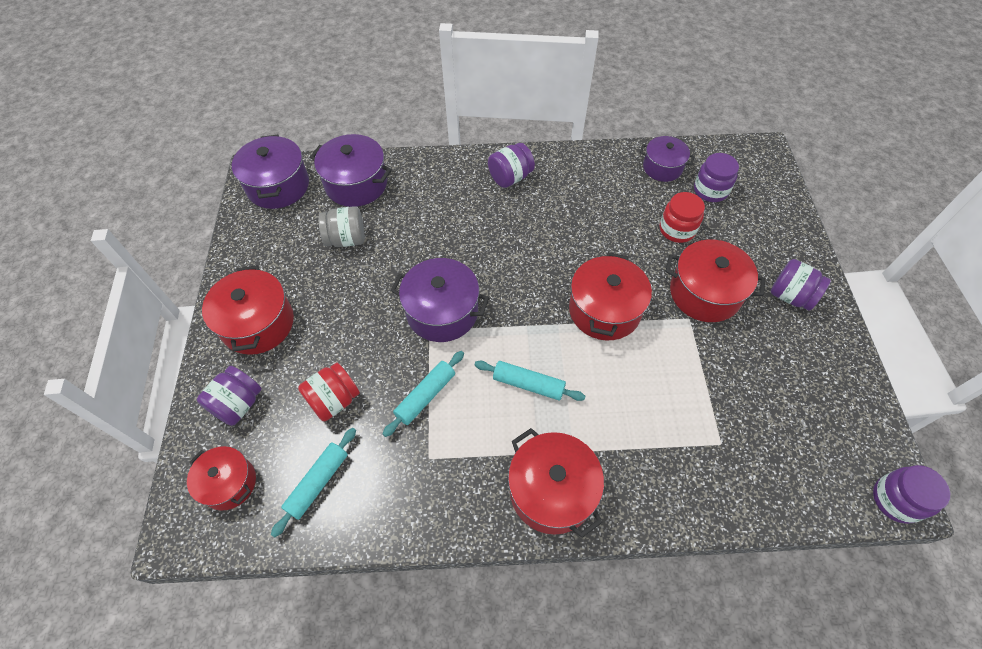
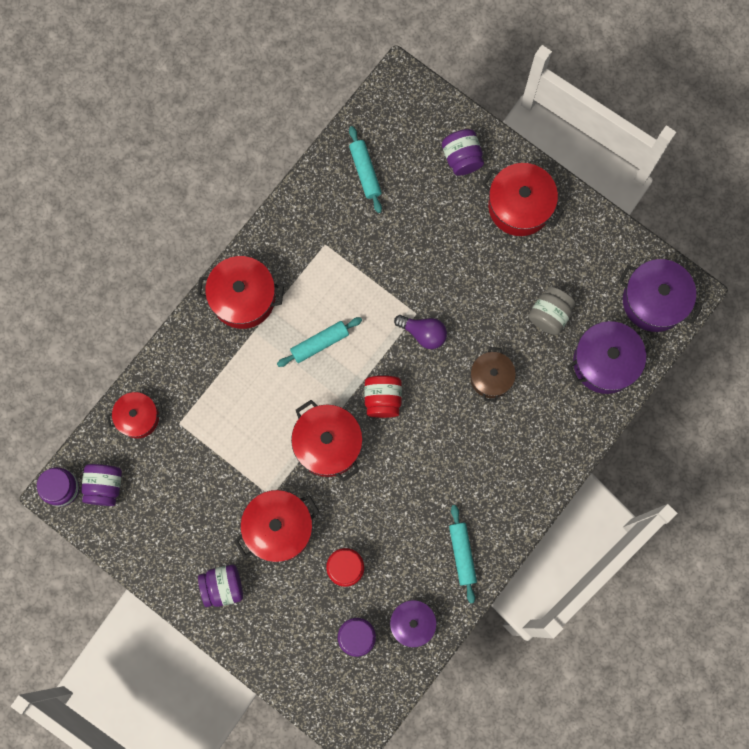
camera: 130 degrees right, 20 degrees up
(229, 483) = (409, 123): red pot -> red pot (138, 417)
(334, 400) = (414, 216): red jar -> red jar (383, 399)
(425, 396) = (368, 273): turquoise rolling pin -> turquoise rolling pin (462, 554)
(436, 241) = (491, 377): none -> brown pot
(442, 312) = (423, 333): purple pot -> purple light bulb
(510, 177) = (508, 489): purple jar -> purple jar (104, 486)

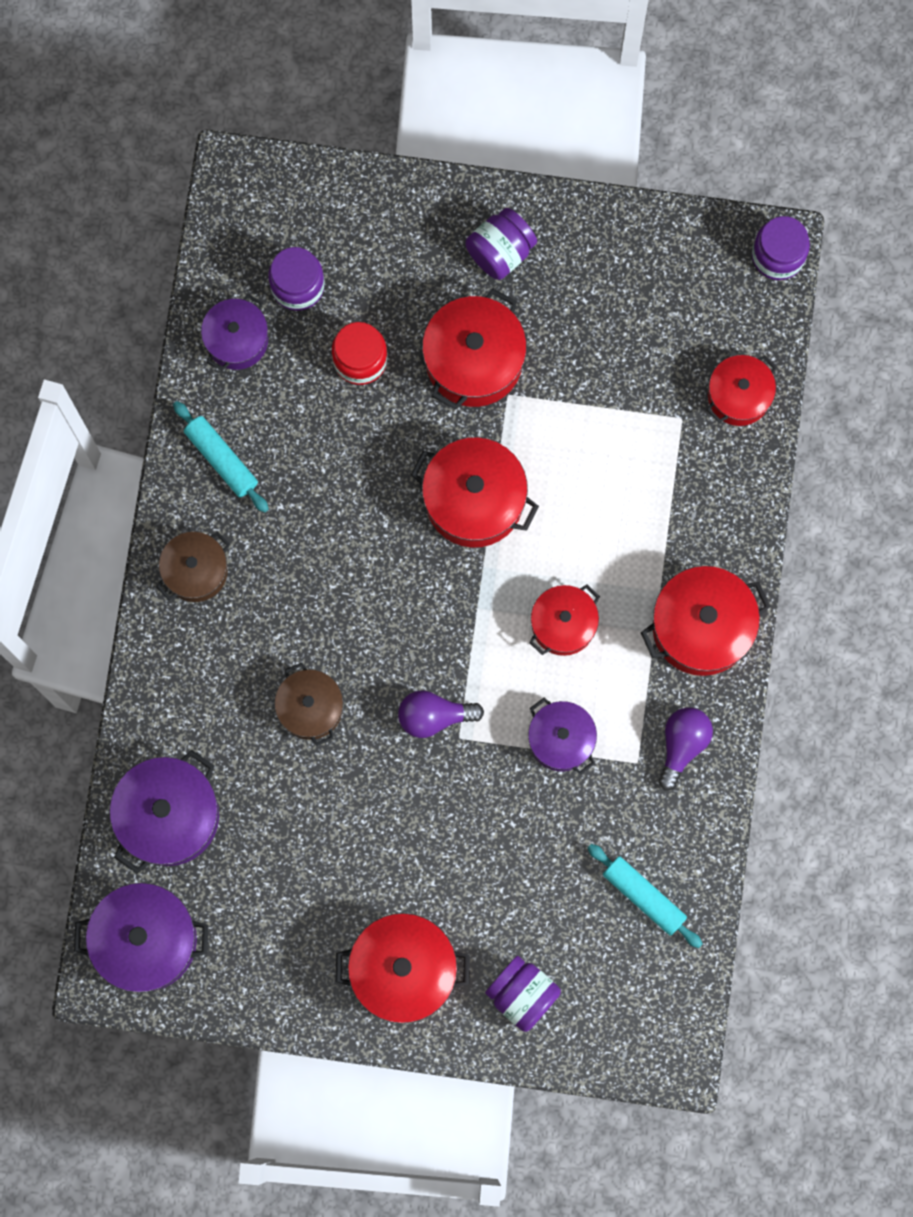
camera: 150 degrees right, 0 degrees up
(104, 486) = (725, 288): purple jar -> none
(294, 239) = (682, 745): none -> purple light bulb
(320, 343) = (563, 624): turquoise rolling pin -> red pot
(359, 280) = (561, 739): none -> purple pot
(383, 399) = (437, 598): red jar -> none
(514, 495) = (196, 571): none -> brown pot
(549, 315) = (278, 838): grey jar -> none

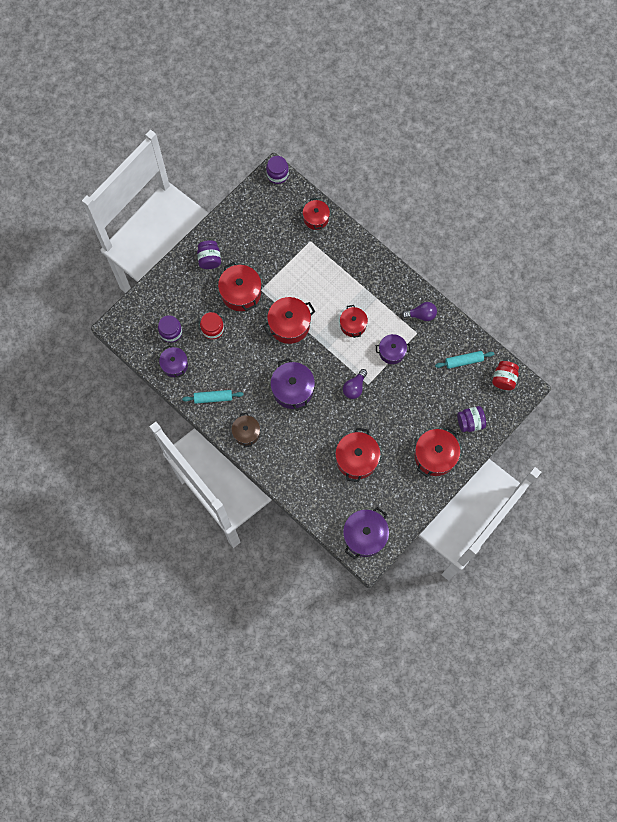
camera: 55 degrees left, 5 degrees down
(169, 816) = (326, 499): purple pot -> purple pot (292, 389)
(310, 708) = (322, 426): brown pot -> none
(662, 1003) = (504, 379): none -> red jar
(682, 745) = (421, 315): purple light bulb -> purple light bulb turned 120 degrees clockwise
(701, 627) = (385, 282): red pot -> red pot (356, 459)

